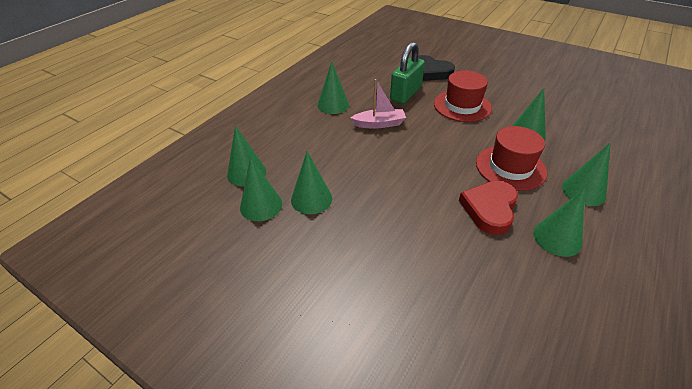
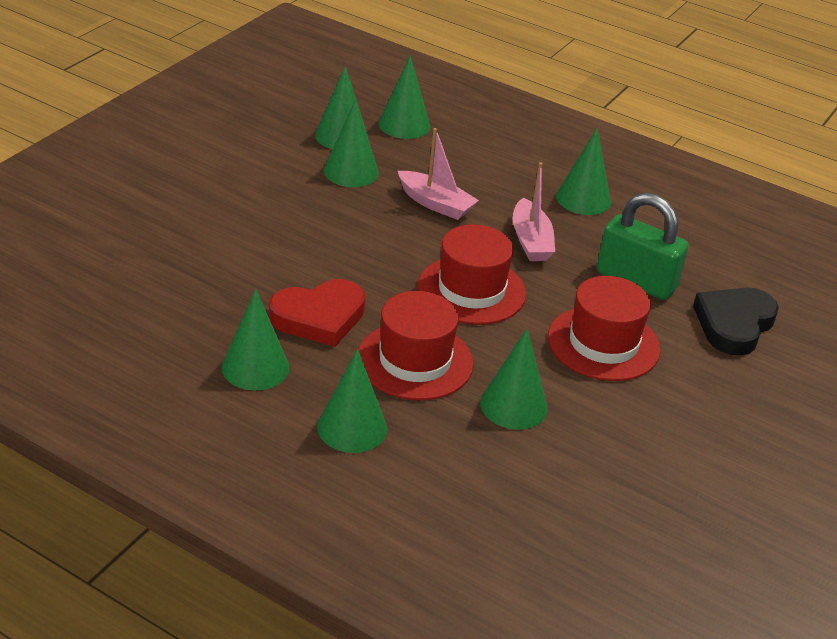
camera: 85 degrees right, 5 degrees down
(347, 159) = (435, 204): none -> pink boat
(434, 146) = (471, 290): none -> red hat
(489, 209) = (319, 317): red heart -> red heart turned 135 degrees clockwise

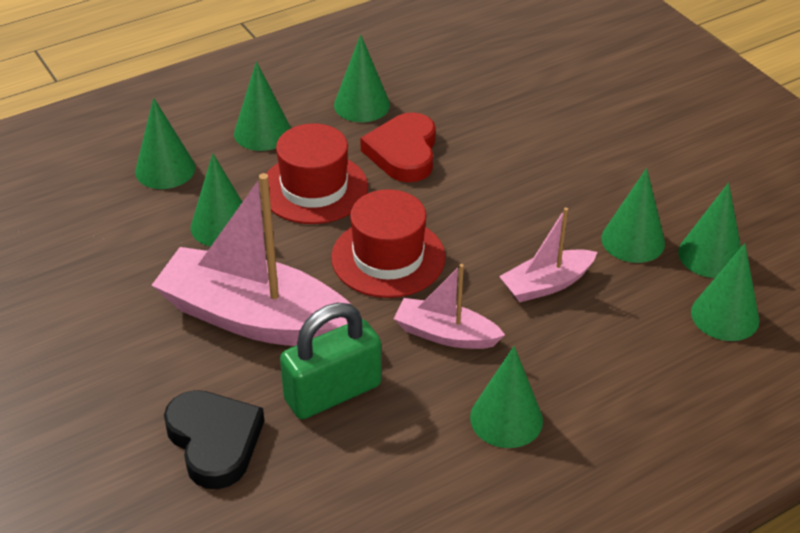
camera: 120 degrees right, 5 degrees up
(465, 481) = (165, 169): none -> green cone
(603, 343) = (256, 318): red hat -> pink boat

